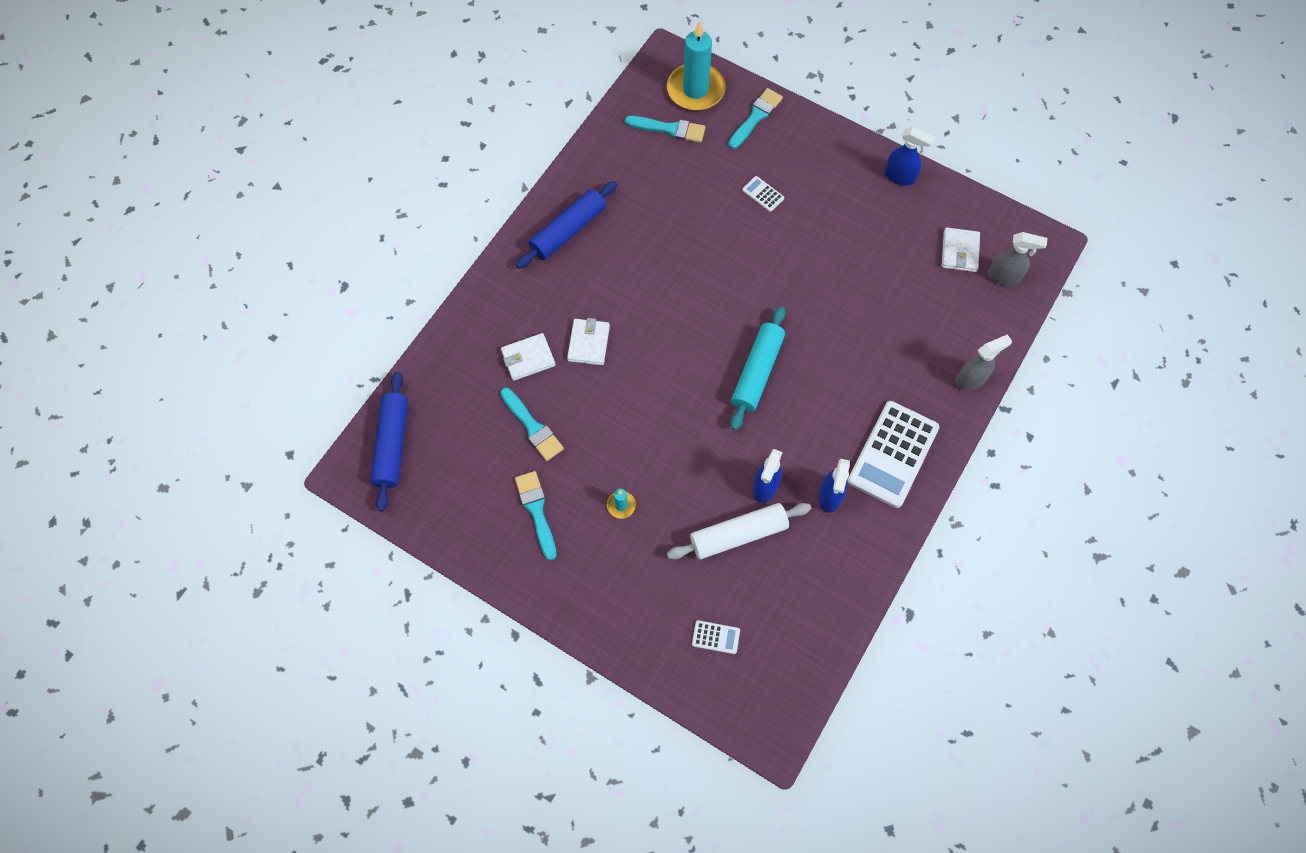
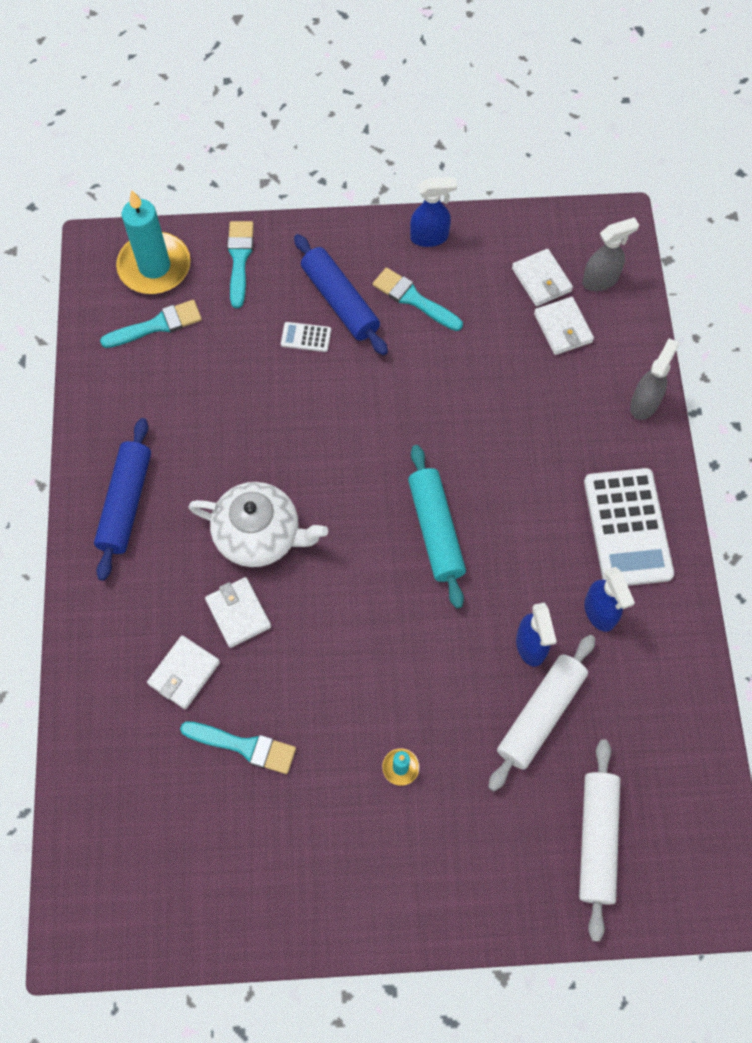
camera: 35 degrees left, 0 degrees up
(392, 444) = (100, 874): blue rolling pin -> blue rolling pin (340, 301)
(536, 511) = (315, 836): turquoise brush -> turquoise brush (413, 299)
(638, 302) = (259, 535): none -> white teapot
(715, 637) = (596, 839): white calculator -> white rolling pin
(950, 293) = (563, 328): none -> white wallet

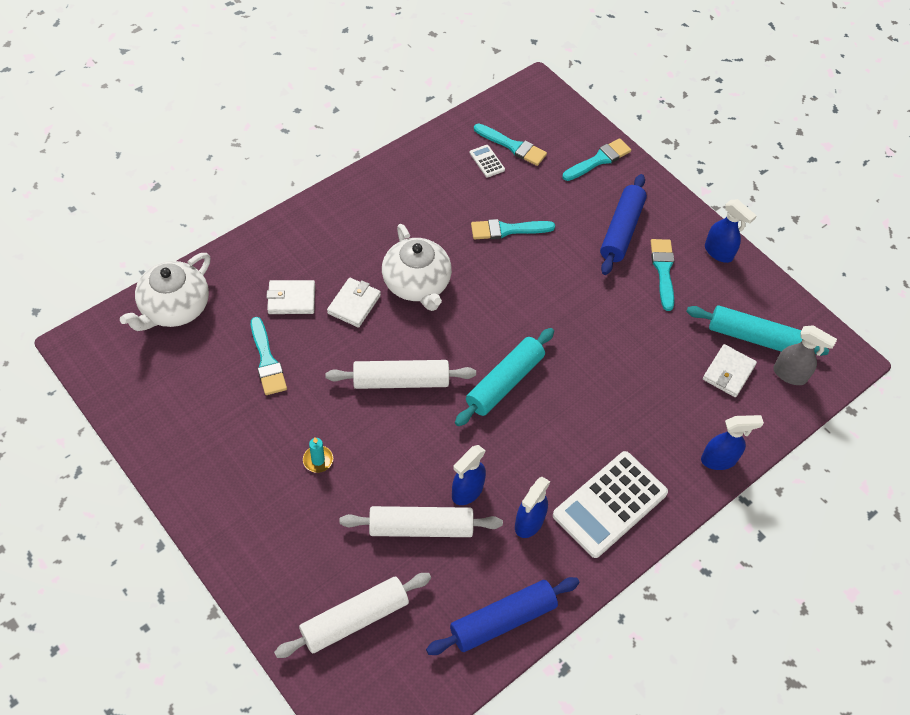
camera: 50 degrees right, 10 degrees down
(102, 806) = (174, 308): none -> white teapot
(125, 503) = (380, 202): blue rolling pin -> blue rolling pin (502, 620)
(154, 266) = (551, 121): turquoise candle -> none
(259, 404) = (507, 230): none -> turquoise brush
(306, 337) = (577, 227): white calculator -> white calculator (487, 161)
(365, 627) = (401, 381): none -> white rolling pin
(541, 280) = (753, 337): white wallet -> turquoise rolling pin
(644, 403) = (719, 460): grey spray bottle -> blue spray bottle

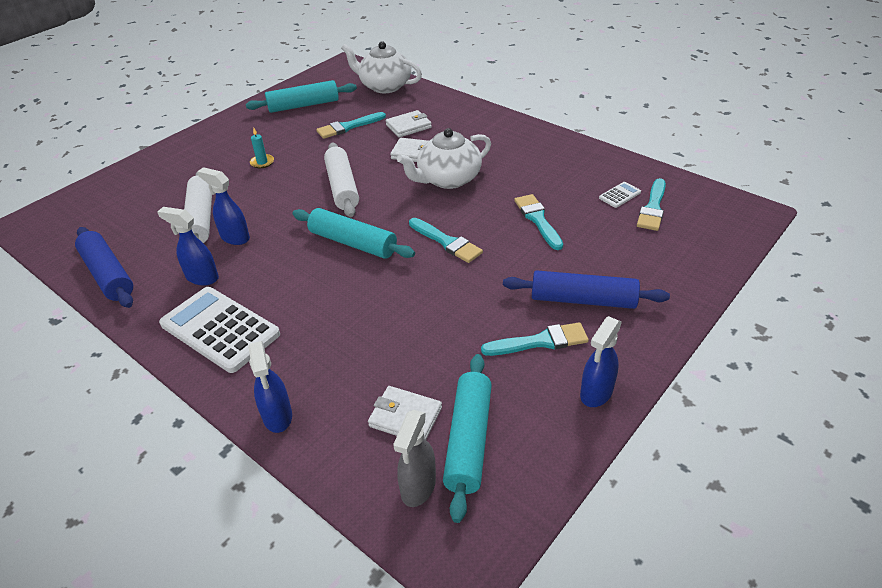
camera: 85 degrees right, 15 degrees down
(185, 405) = (303, 105): none -> turquoise rolling pin
(291, 299) = (408, 126): white wallet -> white wallet turned 75 degrees clockwise
(354, 619) = (125, 200): white rolling pin -> none
(599, 160) = (679, 270): turquoise brush -> turquoise brush (447, 242)

